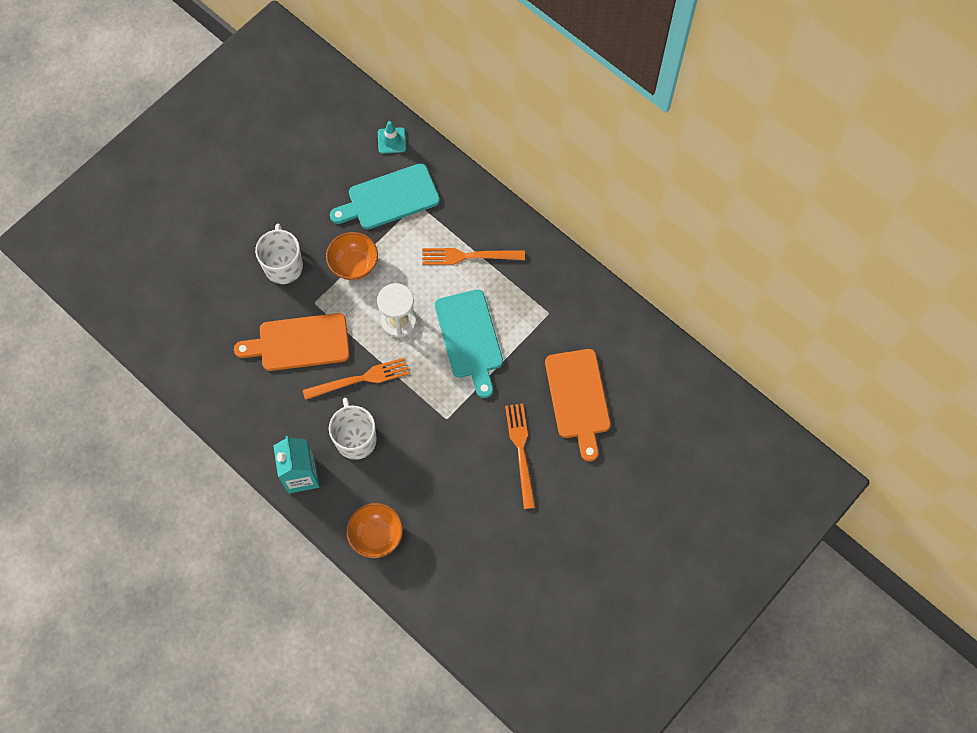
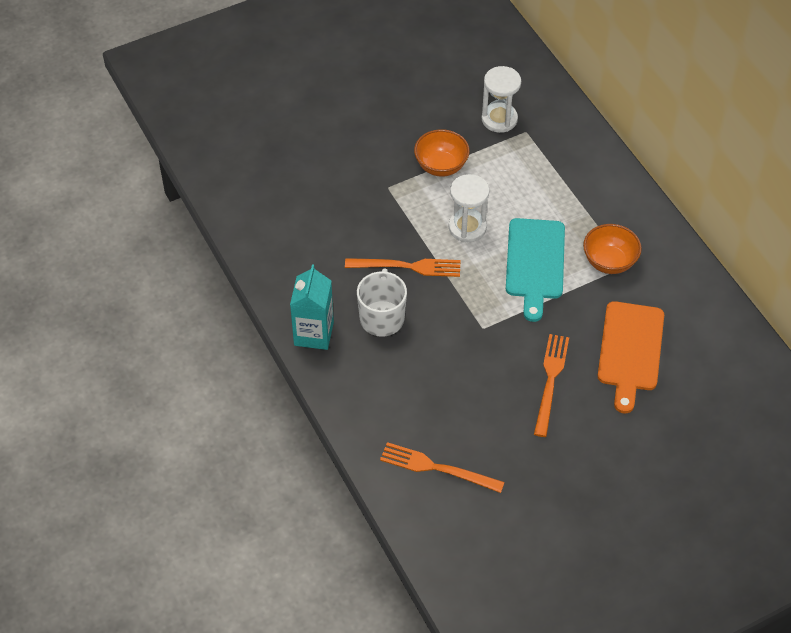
camera: 20 degrees right, 15 degrees down
(283, 265) = (370, 147): white mug -> none
(299, 343) = (359, 217): orange cutting board -> none
(376, 535) = (368, 411): orange bowl -> orange bowl (609, 262)
(389, 198) = (499, 119): turquoise cutting board -> white hourglass
(391, 140) = (521, 71): turquoise traffic cone -> none
(469, 256) = (561, 191): orange fork -> orange fork (437, 468)

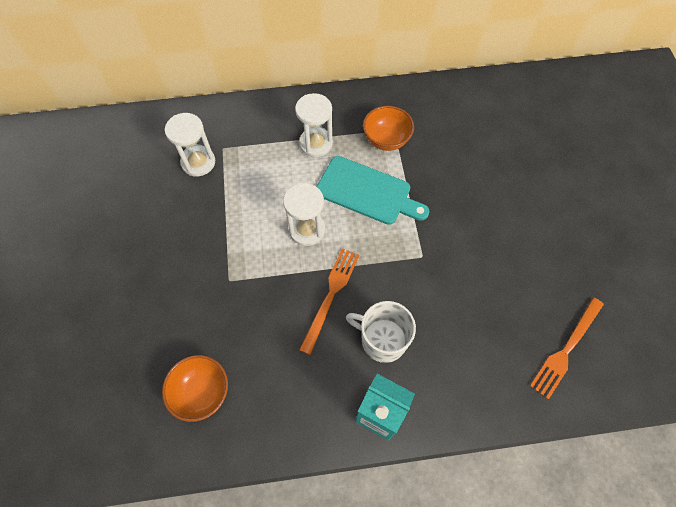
camera: 70 degrees left, 10 degrees up
(441, 166) = (227, 226): orange bowl -> orange bowl (202, 392)
(550, 381) = (494, 224): orange fork -> none
(571, 203) = (315, 143): none -> white hourglass
(630, 351) = (479, 158): orange cutting board -> none

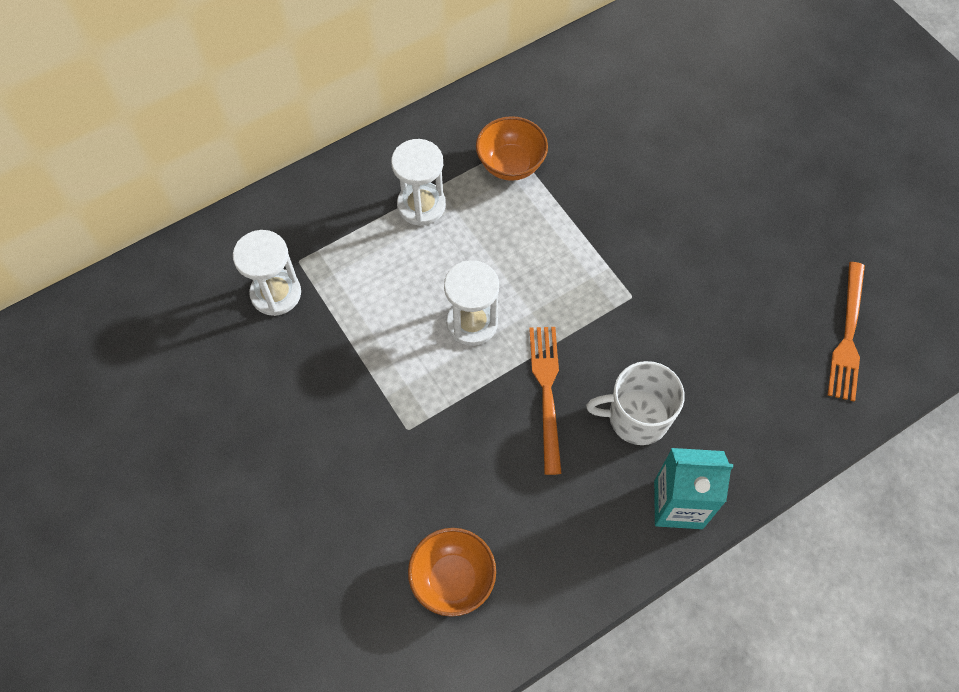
camera: 25 degrees left, 0 degrees up
(367, 192) = (522, 242): turquoise cutting board -> none

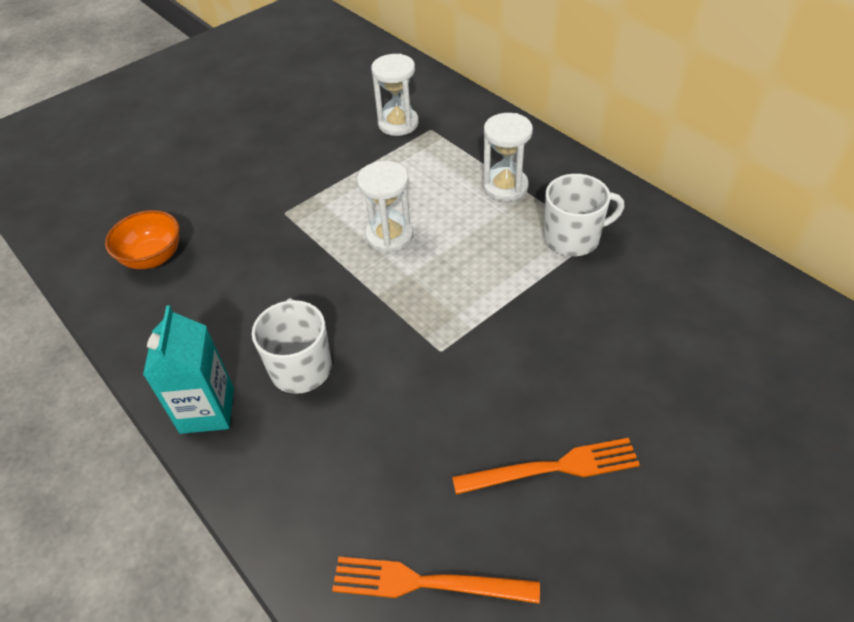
camera: 85 degrees right, 15 degrees down
(510, 164) = (573, 238): orange bowl -> white mug
(547, 392) = (324, 295): orange fork -> orange fork (552, 468)

